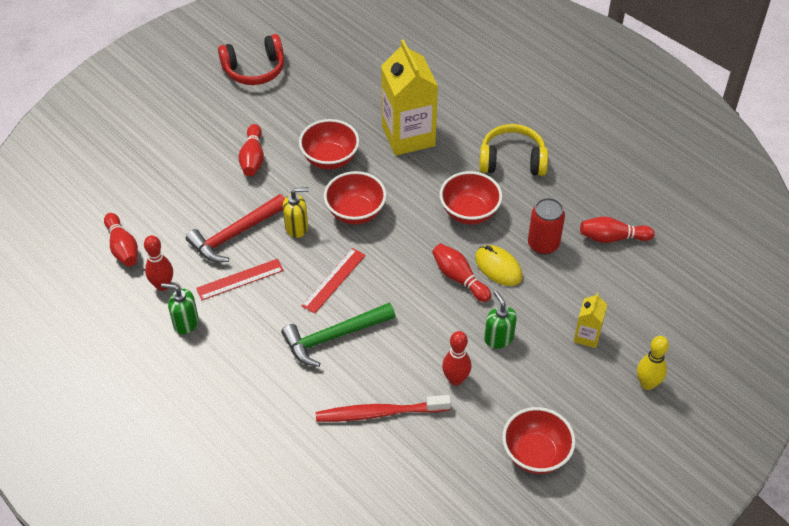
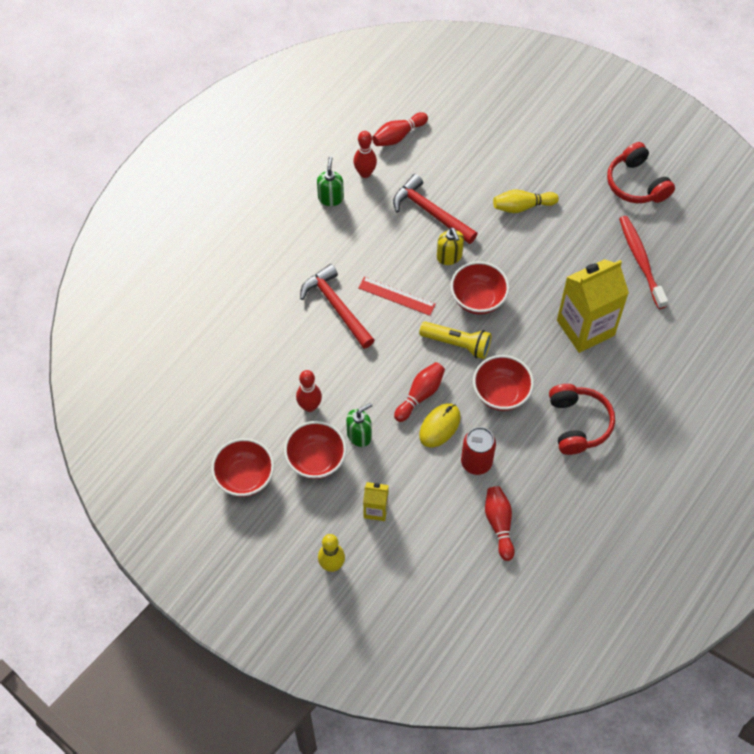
camera: 80 degrees right, 10 degrees up
(240, 279) = (382, 226): red ruler -> none
(253, 158) = (522, 206): red bowling pin -> yellow bowling pin
(330, 159) = (538, 267): red bowl -> red bowl (316, 460)
(334, 337) = (336, 307): green hammer -> red hammer
(379, 413) = (266, 353): red toothbrush -> red toothbrush (641, 261)
(404, 238) = (457, 344): none -> yellow flashlight
(512, 160) = (578, 424): yellow headphones -> red headphones

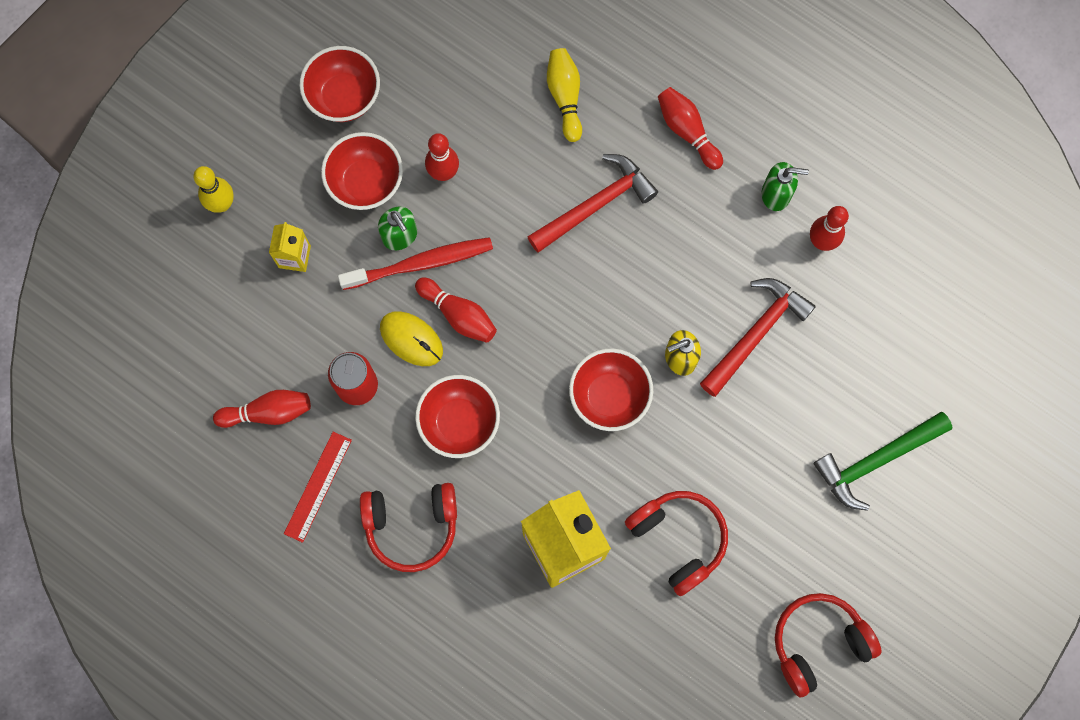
camera: 90 degrees right, 15 degrees up
(396, 296) = (613, 285): red ruler -> red ruler (318, 486)
(398, 136) = (891, 289): red bowling pin -> red bowling pin (687, 131)
(457, 344) = (537, 365): yellow flashlight -> none
(515, 148) = (876, 460): none -> green hammer
(522, 206) = (770, 466): yellow bowling pin -> yellow bowling pin (565, 97)
(575, 260) = (678, 539): none -> red headphones
(641, 261) = (678, 637): red toothbrush -> red toothbrush (420, 263)

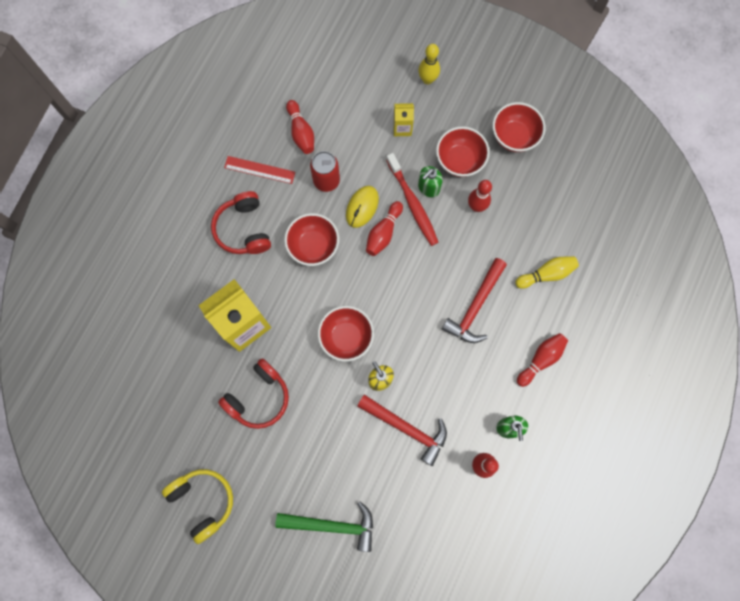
camera: 80 degrees right, 0 degrees up
(595, 204) = (475, 306): red hammer -> red hammer turned 75 degrees clockwise
(818, 643) = (203, 501): red headphones -> yellow headphones
(876, 460) = (332, 525): green hammer -> green hammer turned 135 degrees clockwise

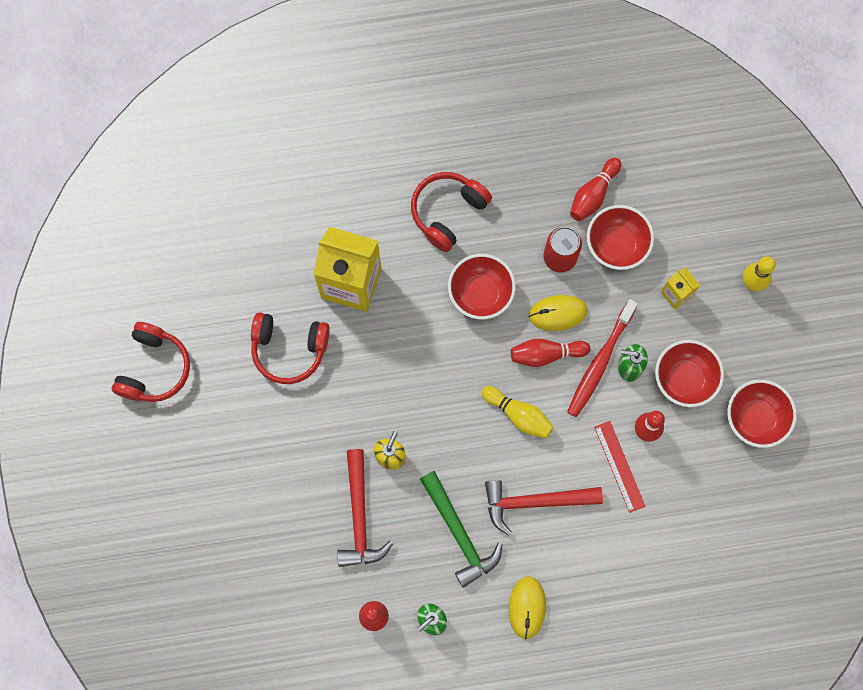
camera: 55 degrees right, 0 degrees up
(203, 501) = (154, 368): yellow headphones -> red headphones
(259, 170) = (522, 182): red ruler -> red ruler (619, 466)
(332, 525) = (215, 508): green hammer -> green hammer (459, 533)
(346, 337) = (409, 392): red bowl -> red bowl (616, 245)
(541, 359) = (527, 607): red bowling pin -> yellow mouse
(546, 274) = (624, 554): yellow bowling pin -> yellow bowling pin (519, 415)

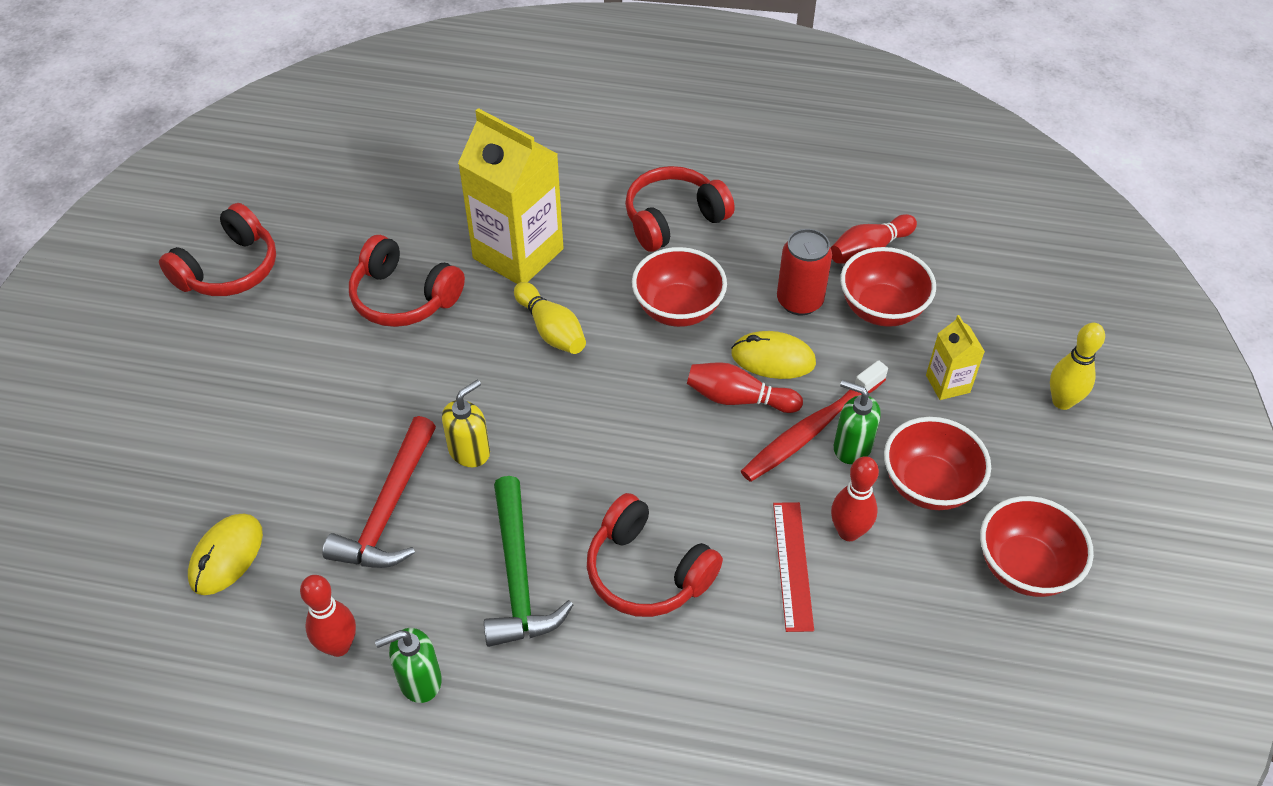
camera: 20 degrees right, 25 degrees down
(519, 415) = (670, 457): yellow bowling pin -> yellow bowling pin (551, 330)
(527, 607) = (573, 713): yellow mouse -> yellow mouse (226, 556)
(535, 502) = (647, 571): red hammer -> red headphones

